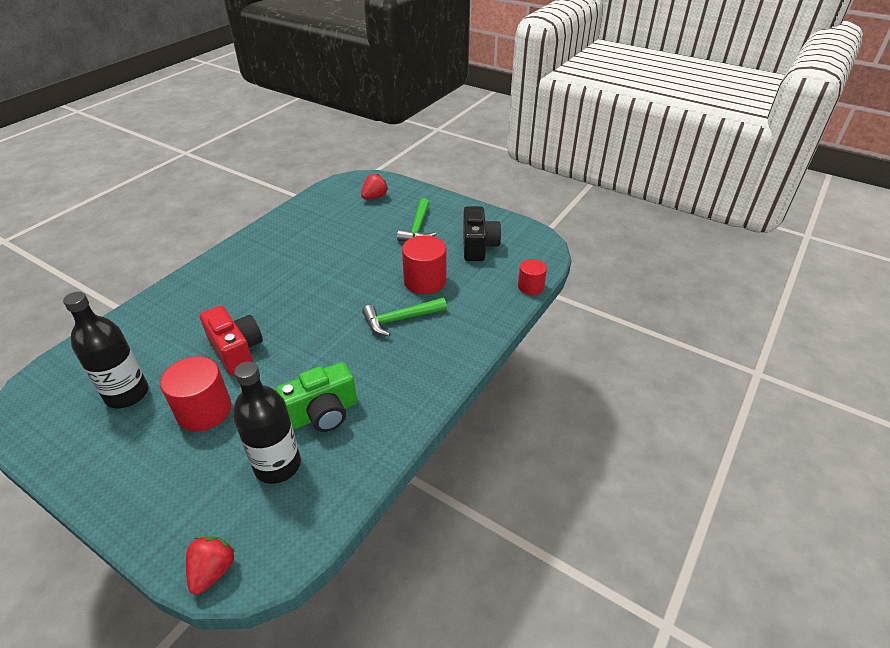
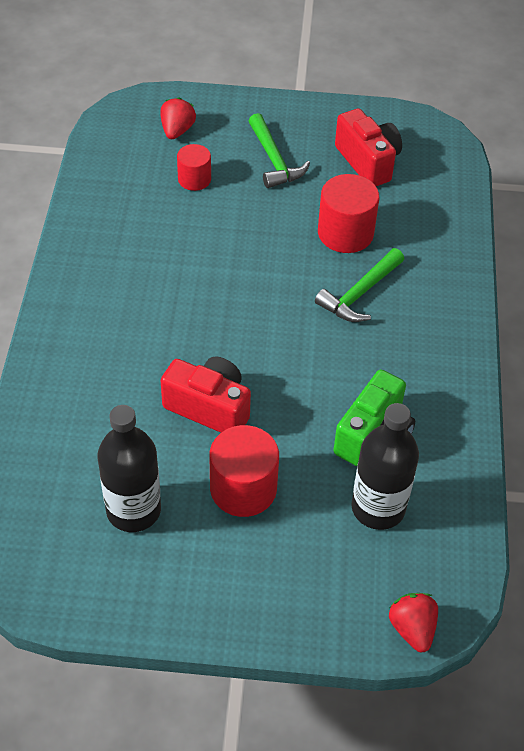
camera: 30 degrees left, 10 degrees up
(478, 246) = (368, 162): black camera -> red camera
(530, 287) = (467, 197): red cylinder -> red cylinder (194, 179)

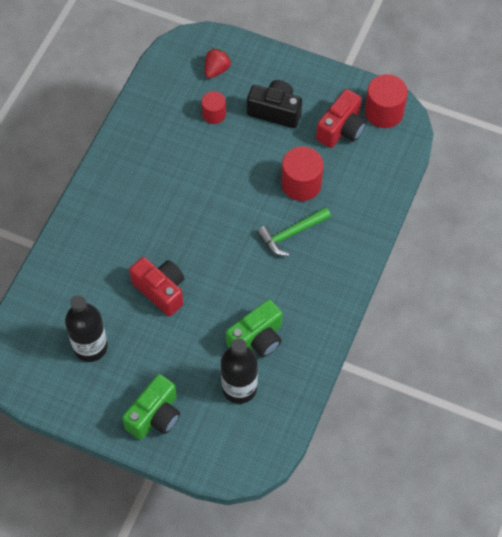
camera: 20 degrees right, 10 degrees up
(243, 488) = (161, 351): red cylinder -> red cylinder (384, 112)
(270, 582) = (155, 416): none -> green camera
(274, 160) = (275, 111): green hammer -> black camera
(368, 162) = (341, 129): red camera -> red camera turned 45 degrees clockwise
(412, 628) = (227, 469): red strawberry -> none

